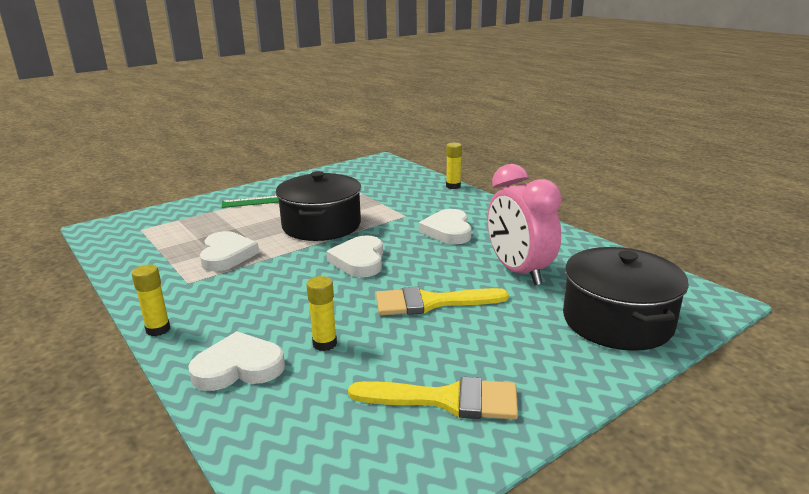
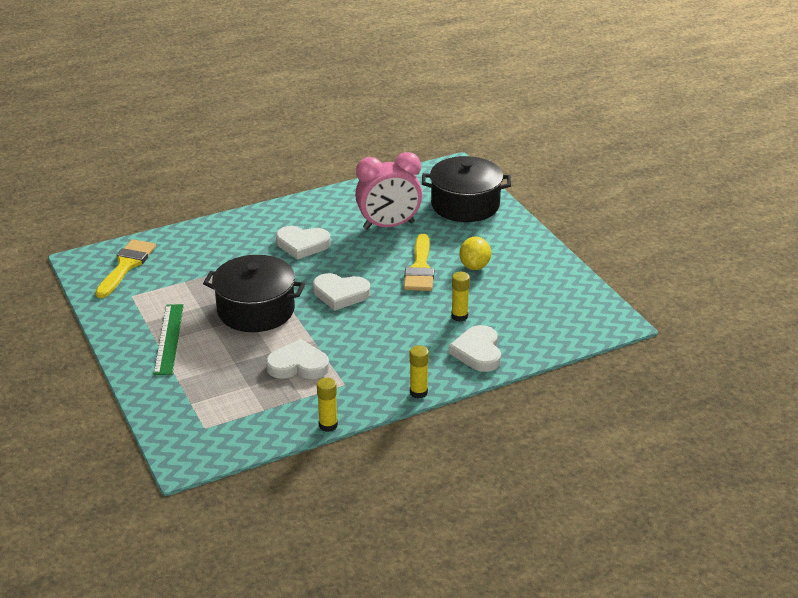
camera: 80 degrees left, 10 degrees up
(447, 400) = (527, 277): yellow brush -> yellow brush (126, 266)
(453, 186) = (198, 227): yellow glue stick -> yellow glue stick (328, 425)
(455, 344) = (474, 266): none -> yellow lemon

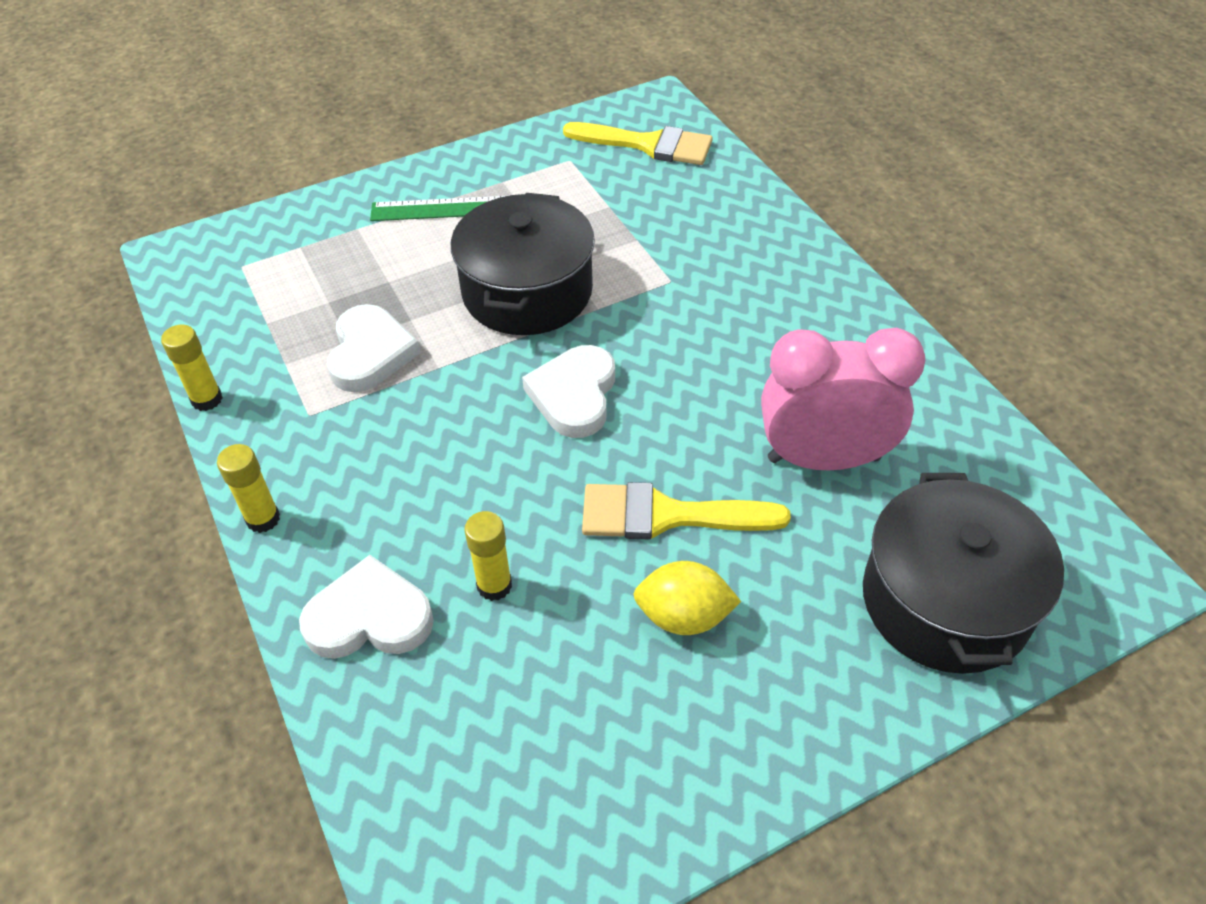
camera: 90 degrees right, 15 degrees up
(302, 244) = (733, 333): white heart -> none
(389, 226) = (823, 458): pink clock -> pink clock turned 105 degrees clockwise

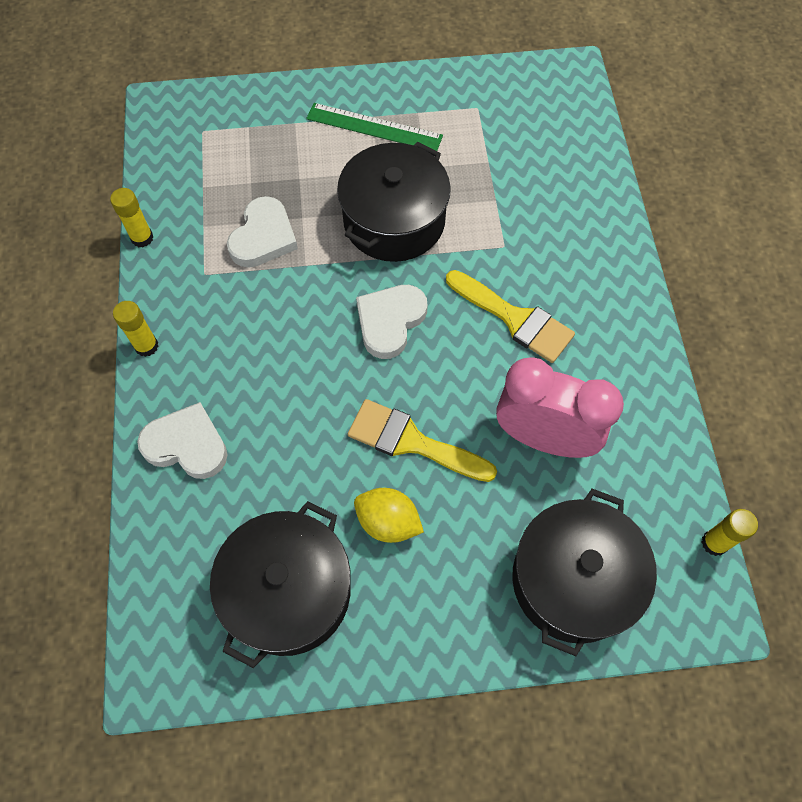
camera: 20 degrees right, 15 degrees up
(494, 585) = (274, 452): yellow glue stick -> yellow glue stick (714, 543)
(592, 749) = (288, 592): none -> black pot
(648, 144) = (545, 111): yellow brush -> yellow brush (515, 319)

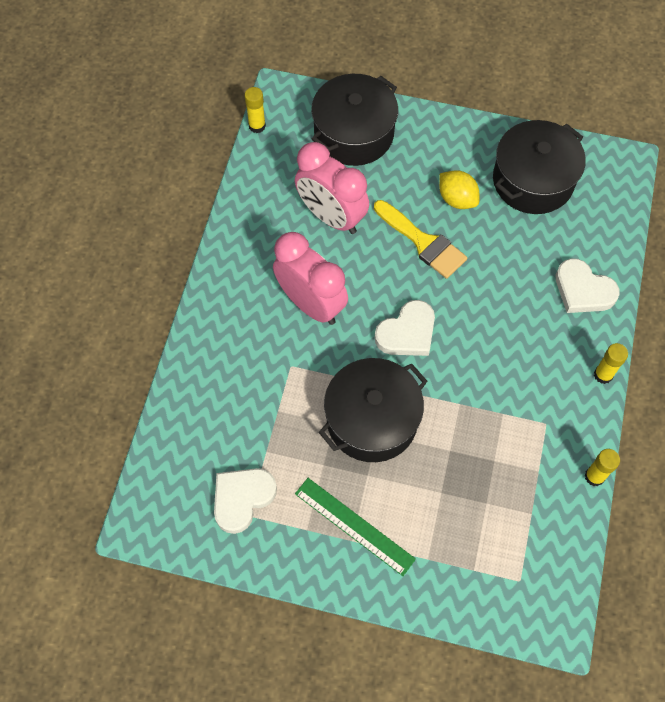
camera: 160 degrees left, 0 degrees up
(263, 237) = (488, 442): white heart -> white heart (242, 498)
(515, 319) = (311, 304): yellow brush -> pink clock

